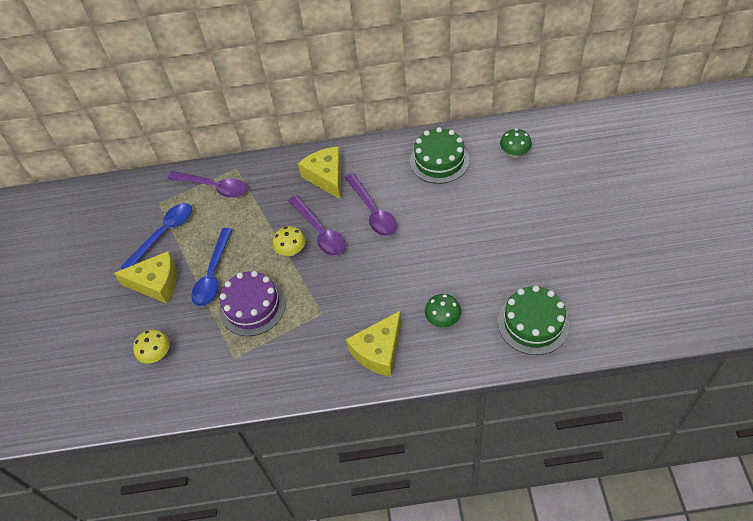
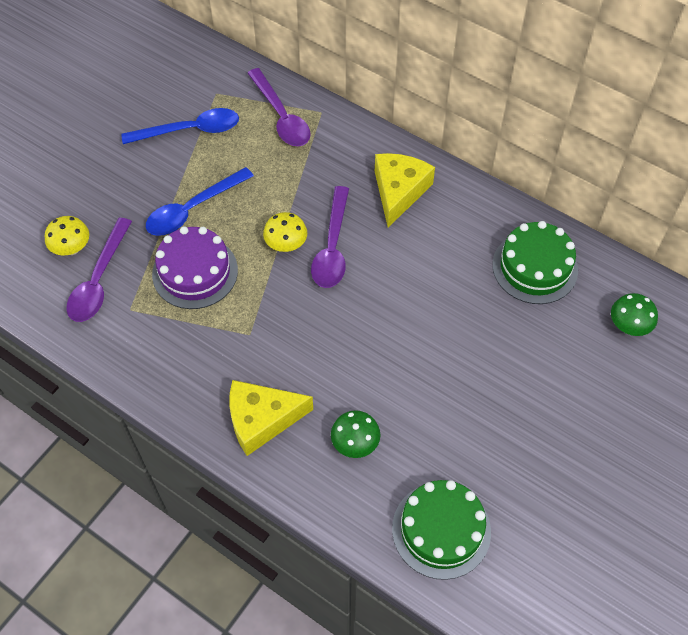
camera: 35 degrees right, 5 degrees up
(156, 283) = (137, 176): yellow cheese -> none
(372, 211) = (406, 268): purple spoon -> purple spoon (99, 280)

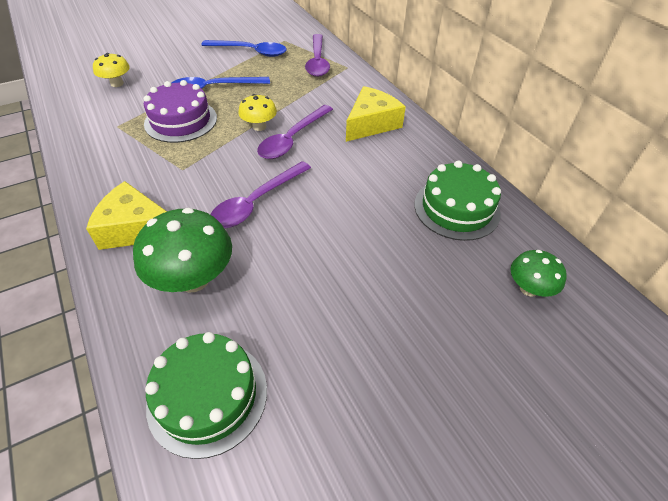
camera: 25 degrees right, 10 degrees down
(99, 280) = (115, 104): purple spoon -> purple spoon (256, 202)
(355, 443) = (193, 279): green mushroom -> green mushroom, size x1.76

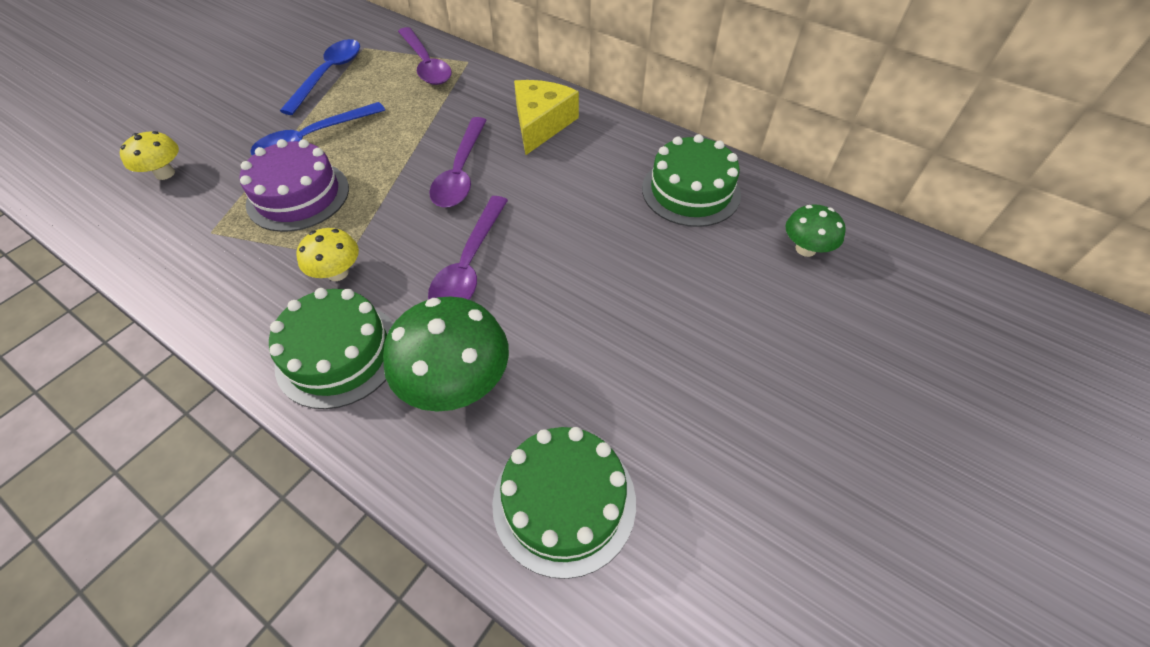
camera: 25 degrees left, 5 degrees up
(135, 228) = (339, 354): yellow cheese -> green cake
(250, 52) = (329, 75): blue spoon -> blue spoon turned 60 degrees counterclockwise
(259, 126) = (409, 170): yellow mushroom -> yellow mushroom (337, 273)

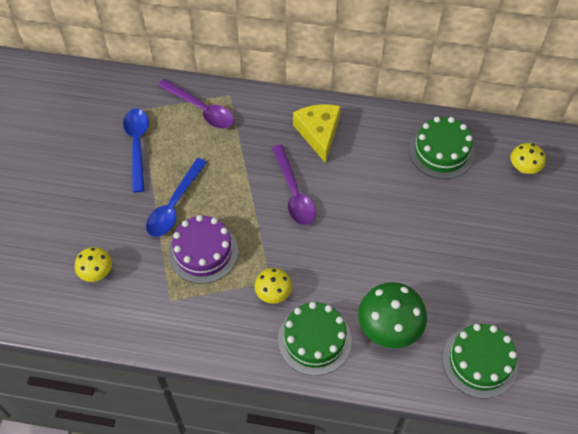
camera: 25 degrees left, 5 degrees up
(469, 264) = (346, 255): purple spoon -> none
(805, 249) = (523, 168): green mushroom -> yellow mushroom

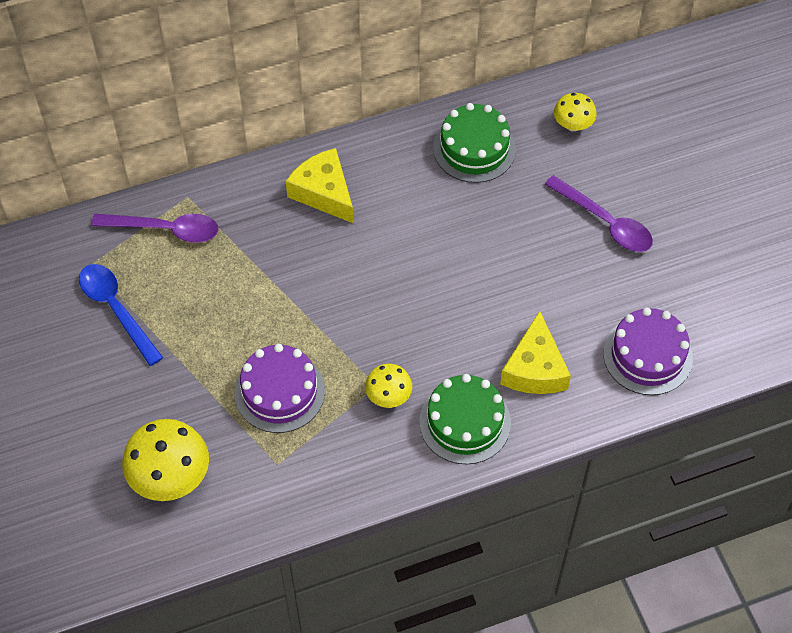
camera: 30 degrees left, 0 degrees up
(96, 272) = (170, 477): yellow mushroom -> yellow mushroom, size x1.76
(174, 205) = (209, 356): blue spoon -> none
(294, 193) = (339, 274): purple spoon -> purple spoon (605, 222)
(389, 327) = (535, 368): green mushroom -> yellow cheese
(479, 362) = (647, 355): green cake -> purple cake

